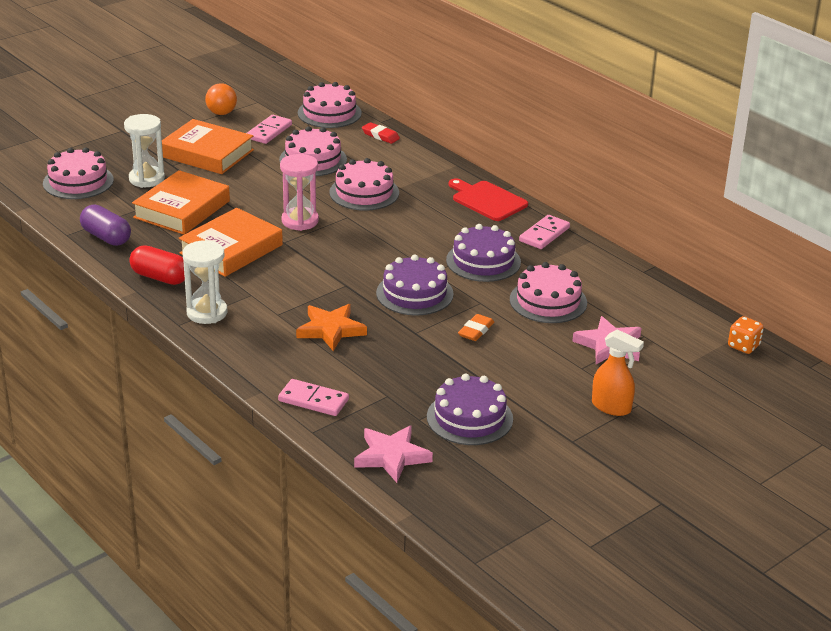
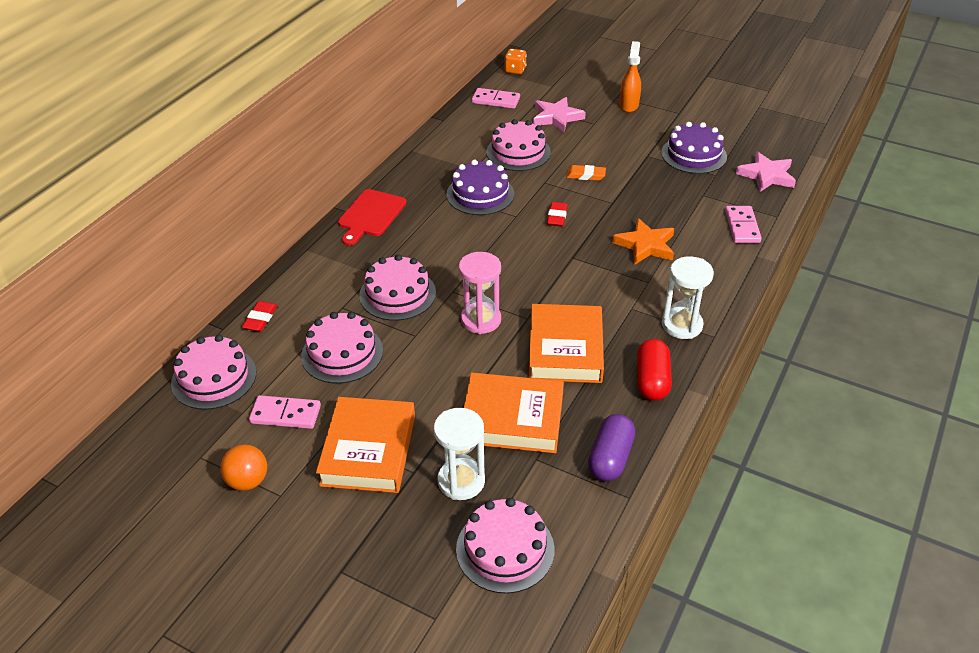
camera: 110 degrees left, 10 degrees up
(231, 249) = (565, 349): orange book -> orange book turned 75 degrees clockwise
(414, 293) = (557, 217): purple cake -> red eraser
(544, 234) = (415, 173): pink domino -> pink domino (495, 100)

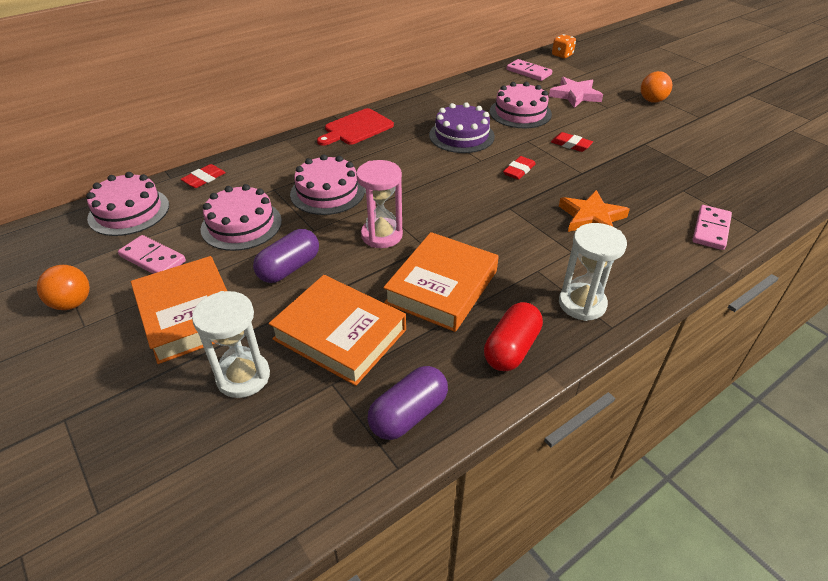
camera: 25 degrees right, 0 degrees up
(368, 450) = (189, 314): orange book -> orange book turned 60 degrees counterclockwise
(422, 378) = (289, 268): none -> purple capsule
(505, 549) = (226, 468): pink cake -> none
(585, 175) = (571, 145): orange eraser -> red eraser
(629, 105) = (652, 100): orange spray bottle -> orange ball
(694, 155) = (694, 154): purple cake -> none
(766, 175) = (767, 190): pink star -> none

